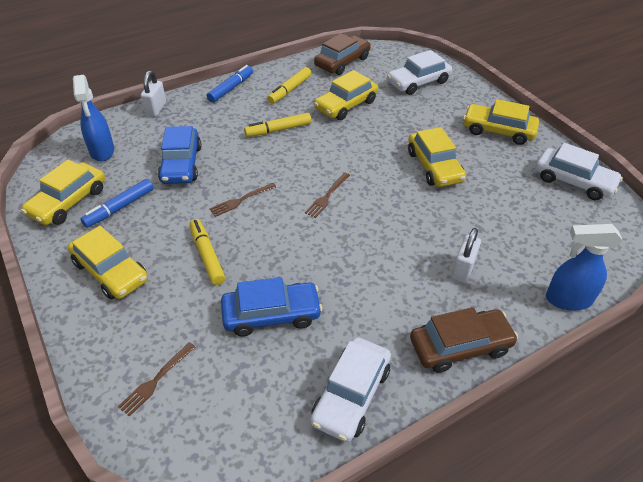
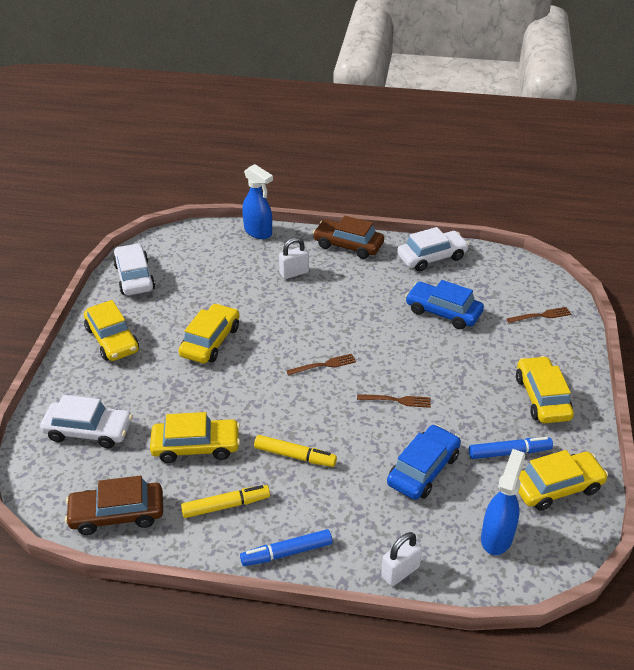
camera: 140 degrees left, 5 degrees down
(207, 255) = (459, 370): yellow marker -> none

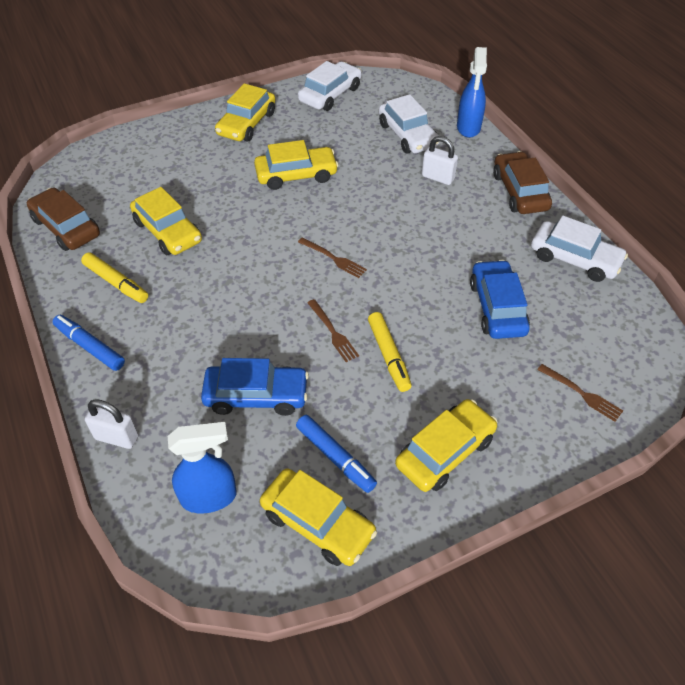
camera: 55 degrees right, 10 degrees up
(88, 431) = (139, 166): white car -> white car (407, 135)
(295, 456) = (204, 296): yellow marker -> yellow marker (389, 356)

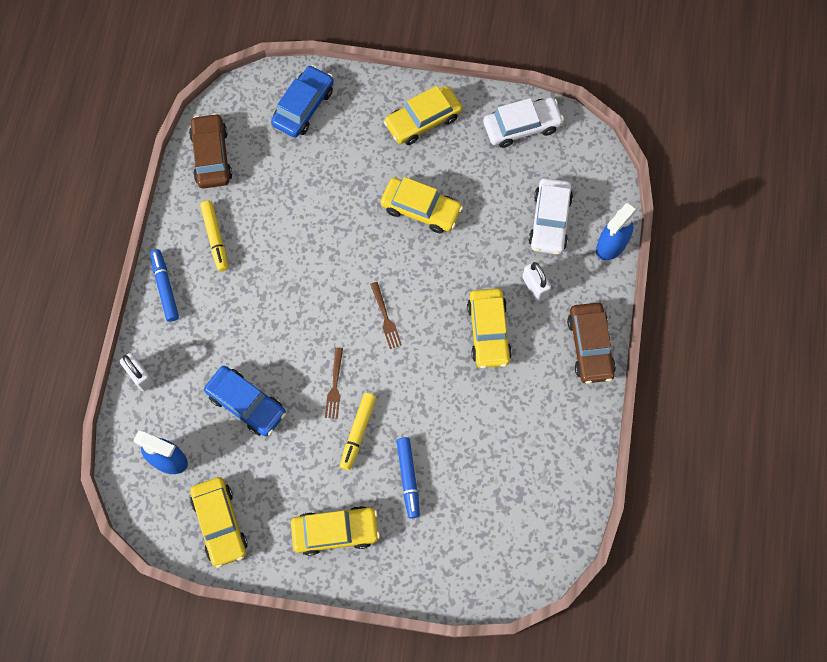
camera: 35 degrees right, 20 degrees up
(168, 231) = (282, 209): yellow car -> yellow car (488, 331)
(335, 457) = (263, 486): blue marker -> blue marker (408, 478)
(497, 307) = (470, 445): blue car -> blue car (303, 107)
(519, 191) = (590, 346): brown car -> brown car turned 150 degrees clockwise
(574, 259) = (570, 442): white car -> none
(581, 393) = (465, 555): brown fork -> none

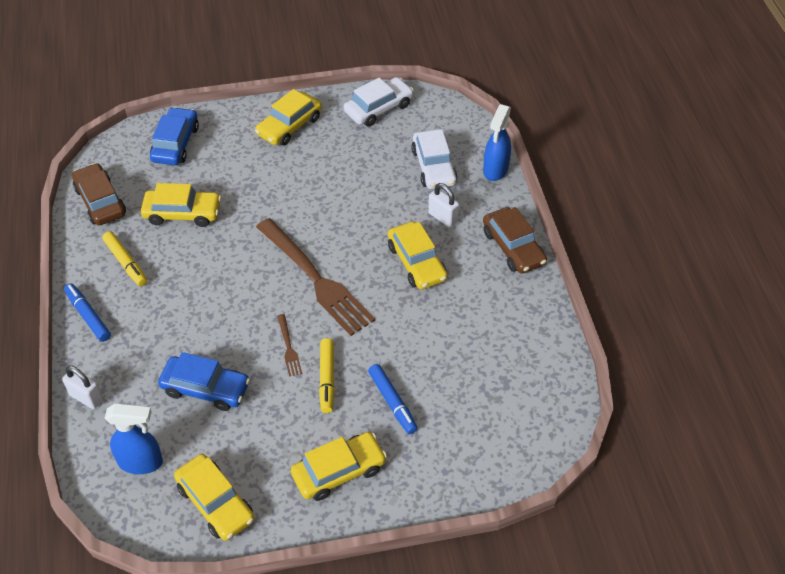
camera: 20 degrees left, 20 degrees down
(385, 317) = (316, 279): brown fork -> brown fork, size x2.39
(421, 209) = (314, 189): yellow car -> yellow car (182, 213)

